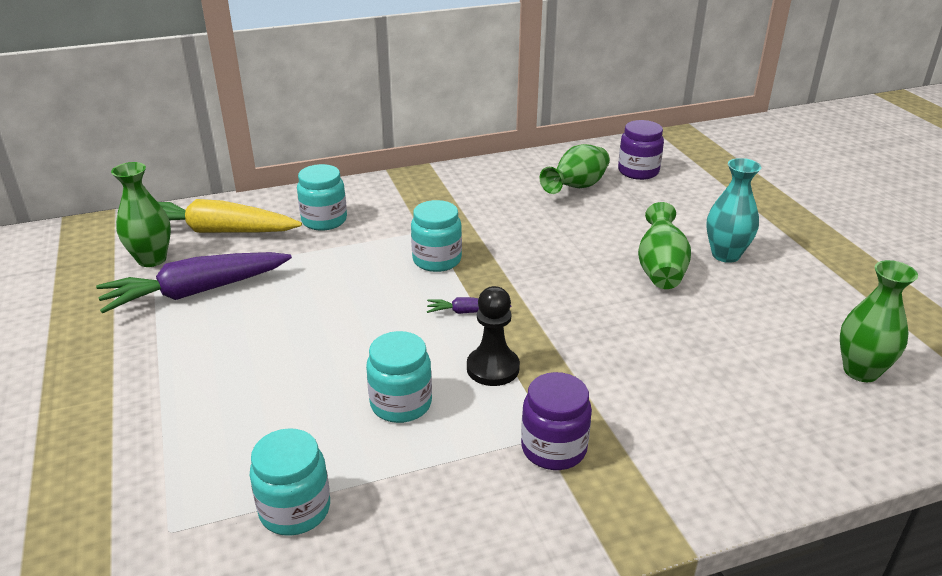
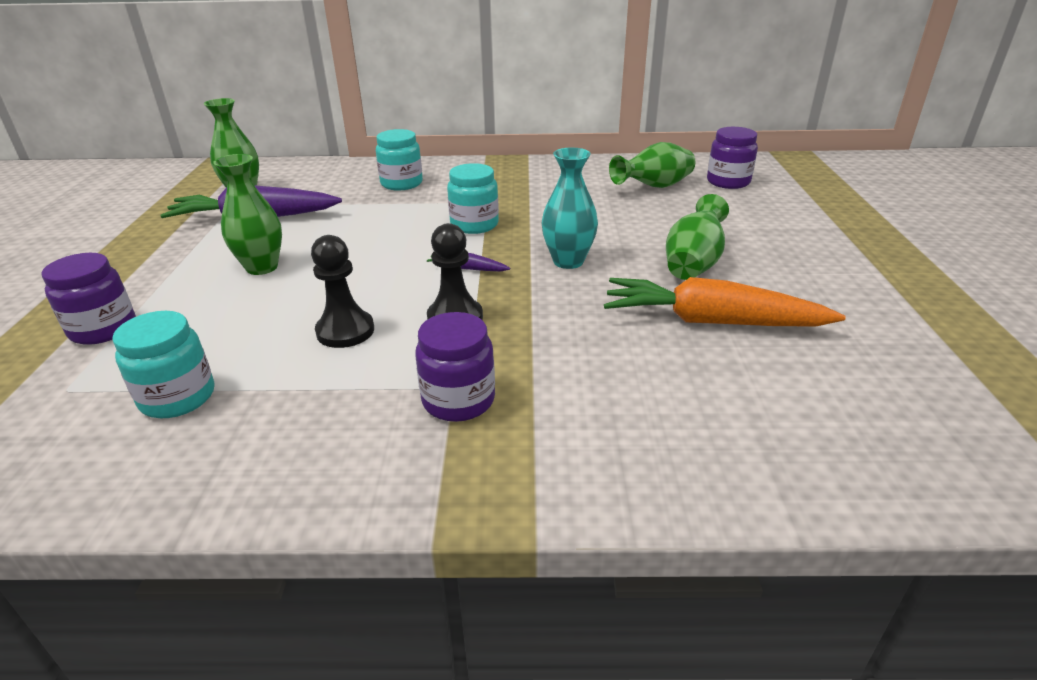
camera: 20 degrees right, 0 degrees up
(145, 457) = (103, 329): none -> purple jar
(219, 231) = (311, 180): yellow carrot -> none
(401, 404) = (345, 331): turquoise jar -> black pawn
(708, 326) = (711, 321): none -> orange carrot
(725, 255) = (777, 262): turquoise vase -> turquoise vase (568, 261)
(861, 371) = (877, 399): green vase -> green vase (262, 267)

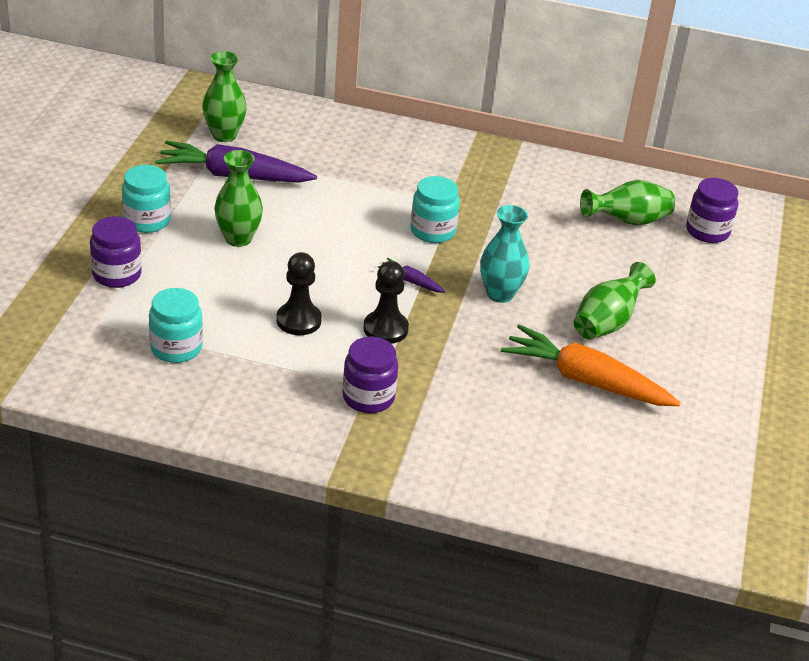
camera: 10 degrees right, 5 degrees up
(401, 183) = (379, 158): turquoise jar -> turquoise jar (147, 221)

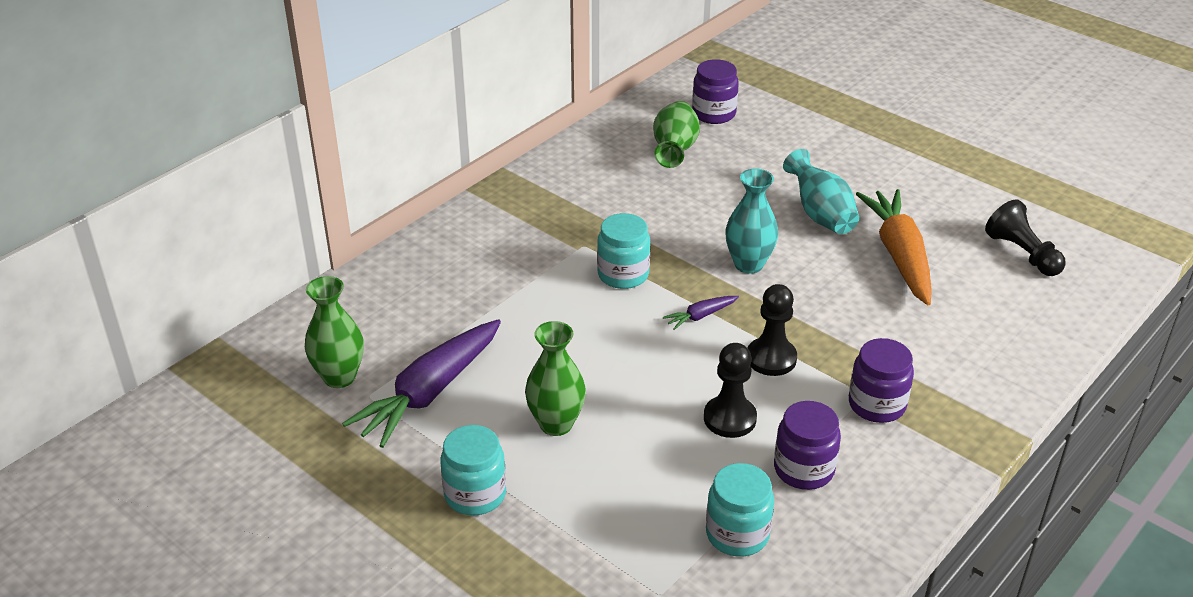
camera: 60 degrees left, 0 degrees up
(117, 274) = (570, 551): purple jar -> purple jar (804, 469)
(586, 380) = (899, 255): orange carrot -> orange carrot turned 120 degrees clockwise
(607, 322) = (820, 215): green vase -> turquoise vase
(658, 462) = (1022, 253): none -> black pawn

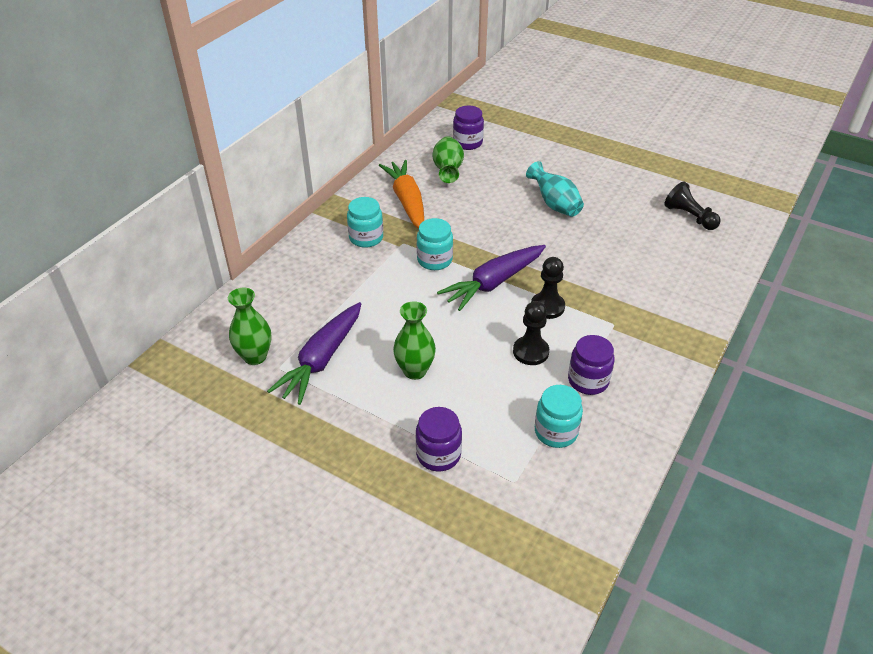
camera: 10 degrees left, 5 degrees up
(475, 494) = (371, 429): turquoise jar -> turquoise jar (366, 238)
(700, 316) = (493, 283): purple carrot -> purple carrot, size x2.29
(748, 264) = (516, 243): turquoise vase -> none
(877, 405) = (624, 330): purple jar -> purple jar (438, 454)
(899, 255) = (612, 227): orange carrot -> orange carrot (407, 201)

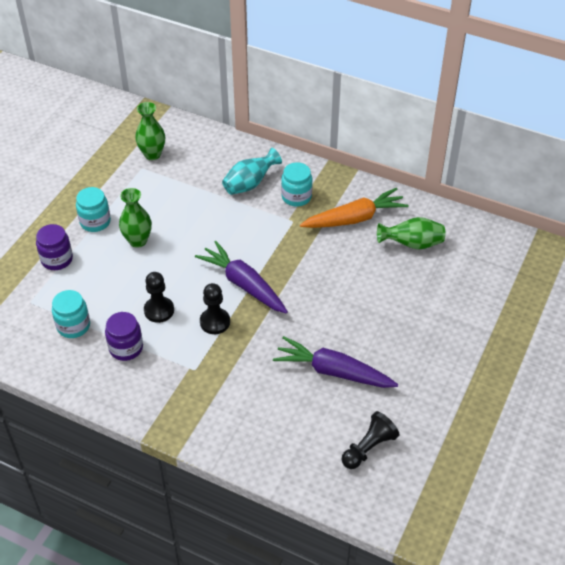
camera: 85 degrees right, 5 degrees up
(322, 359) = (149, 189): purple carrot -> purple carrot (333, 371)
(434, 260) = (271, 243): turquoise jar -> turquoise jar (95, 222)
(467, 143) = (468, 257): purple jar -> none
(554, 204) = (370, 329): turquoise vase -> turquoise vase (249, 184)

